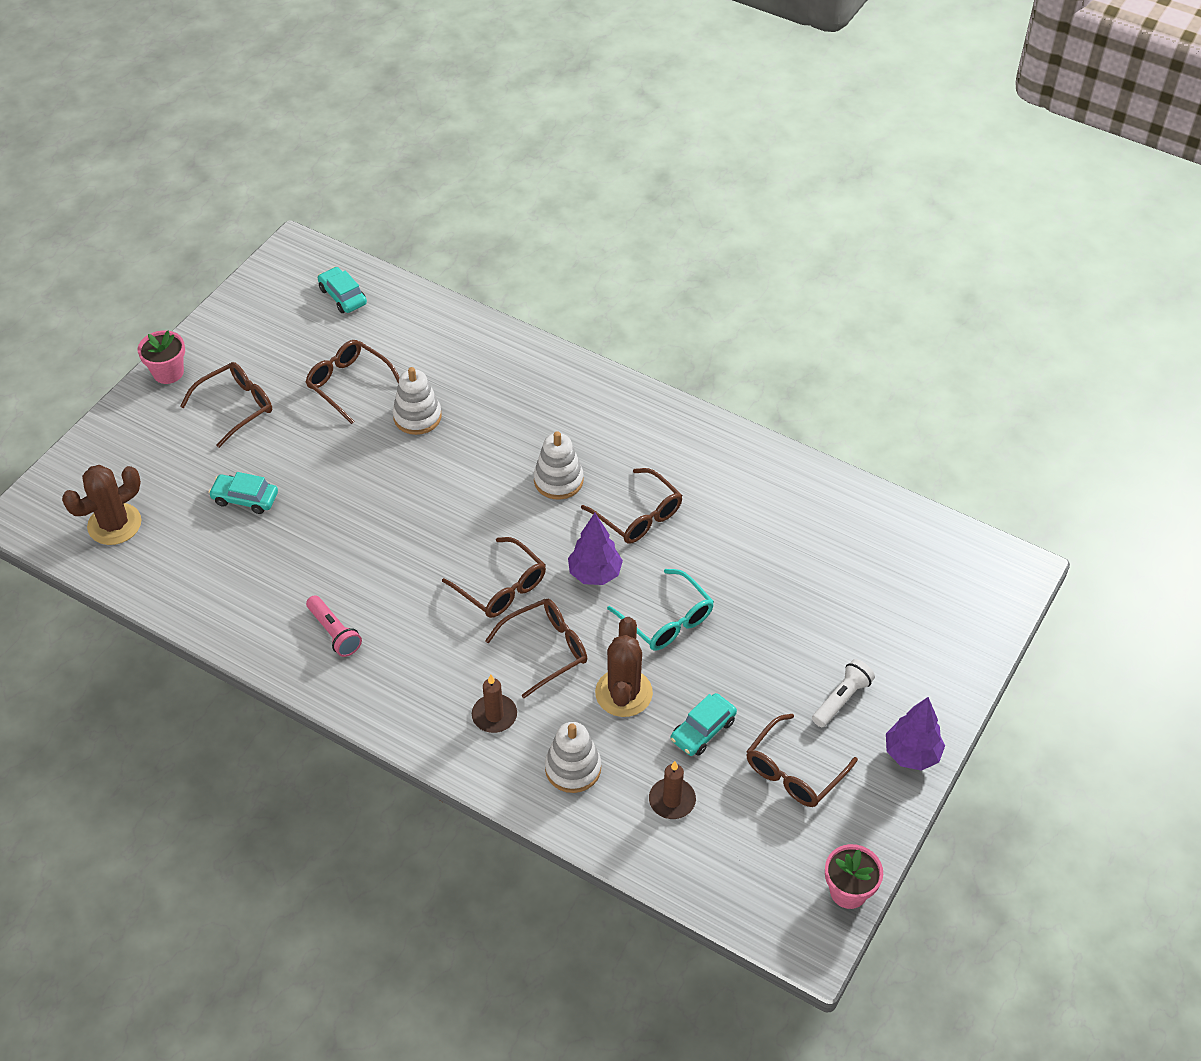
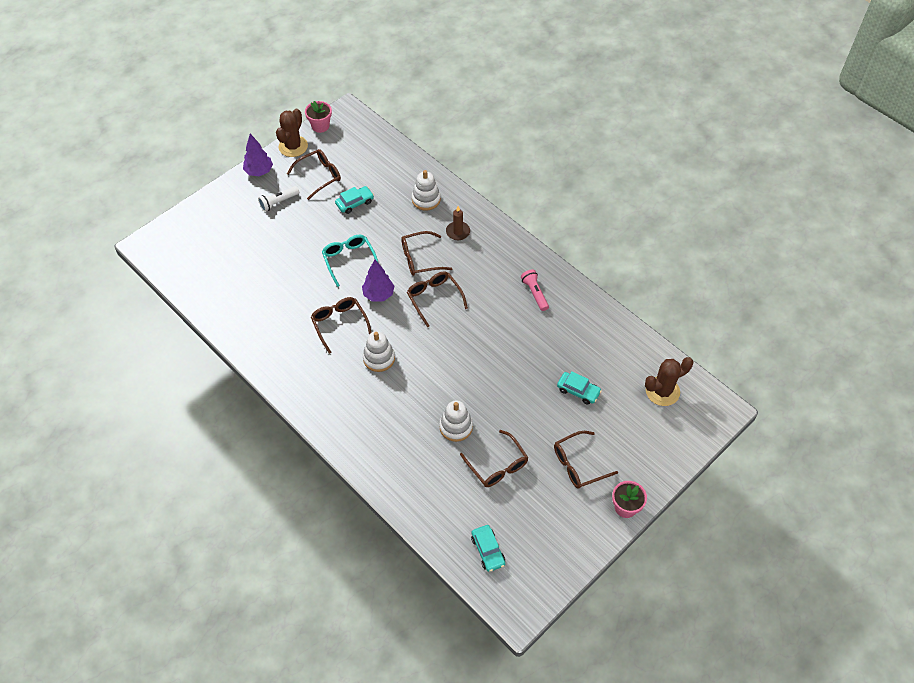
camera: 165 degrees left, 5 degrees up
(623, 693) = (387, 228): brown cactus -> brown cactus (293, 146)
(672, 800) = (383, 176): brown candle -> none

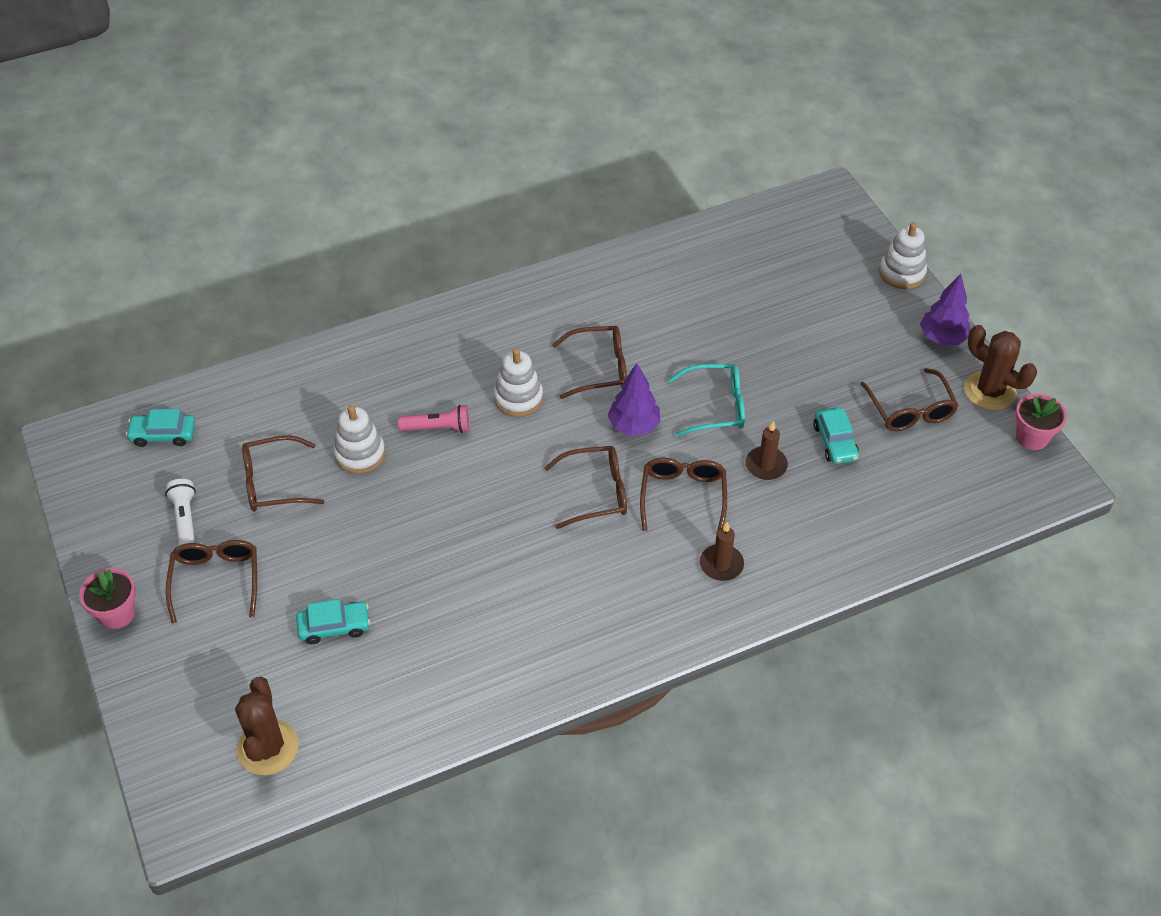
camera: 110 degrees right, 5 degrees down
(278, 202) = (867, 348): white flashlight -> white flashlight (185, 520)
(383, 228) = (766, 465): none -> brown candle
(426, 199) = (811, 540): white stacking toy -> white stacking toy (902, 273)
(535, 293) = (546, 633): pink flashlight -> pink flashlight (438, 428)
(578, 391) = (334, 626): turquoise car -> turquoise car turned 150 degrees counterclockwise

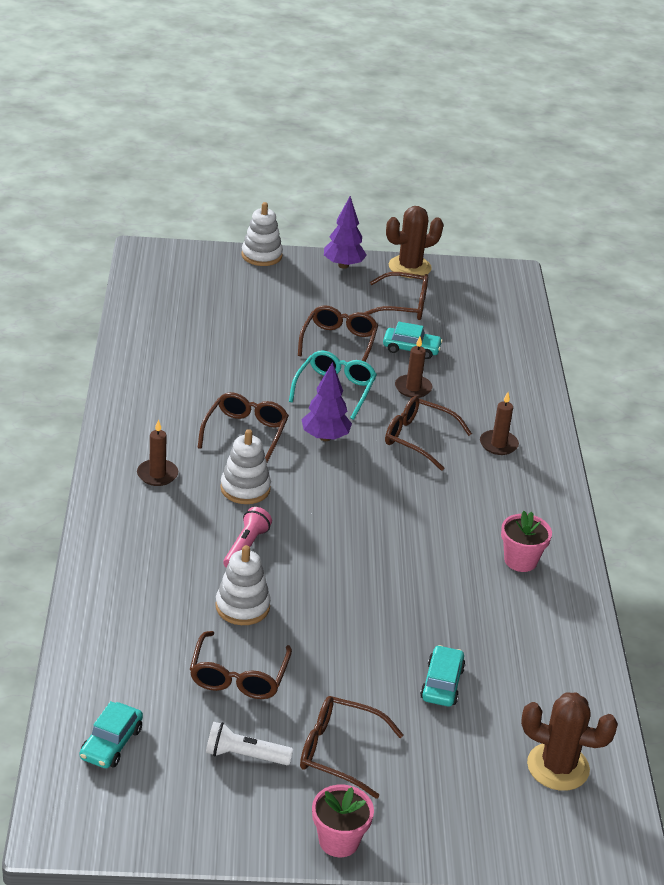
camera: 70 degrees left, 15 degrees down
(499, 334) = (157, 474): none -> brown candle
(596, 492) = (384, 481): brown glasses -> brown glasses (339, 342)
(1032, 437) = (464, 268): pink flower pot -> pink flower pot (520, 560)

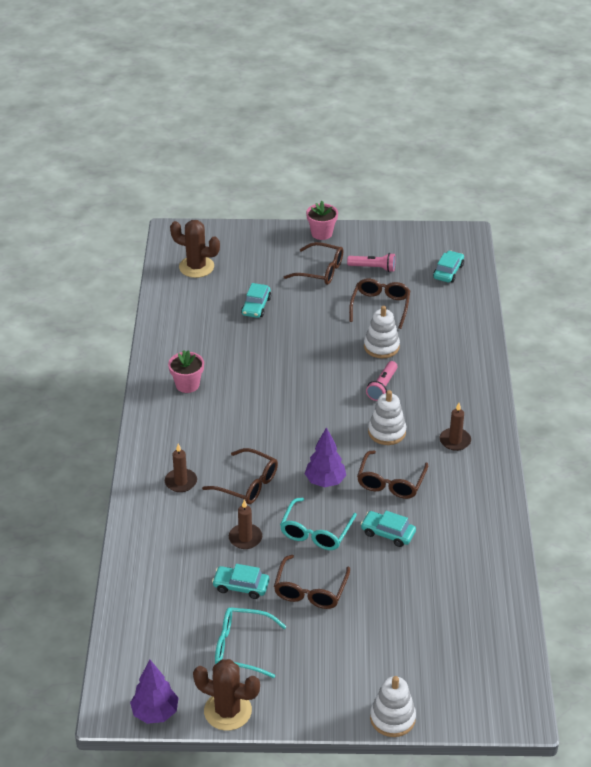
camera: 175 degrees left, 5 degrees up
(245, 755) = (373, 268): white flashlight -> pink flashlight
(253, 385) = (388, 533): none -> turquoise car
(343, 265) = (302, 708): purple tree -> purple tree (155, 713)
(403, 305) = (241, 647): brown glasses -> turquoise glasses
(409, 267) = (227, 711): brown cactus -> brown cactus turned 45 degrees clockwise

